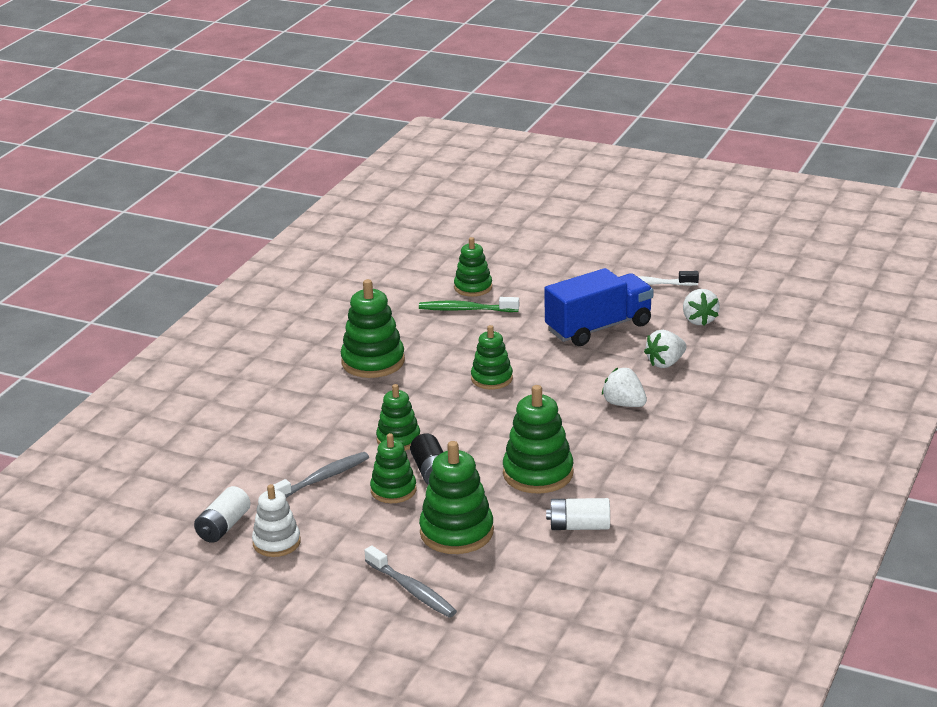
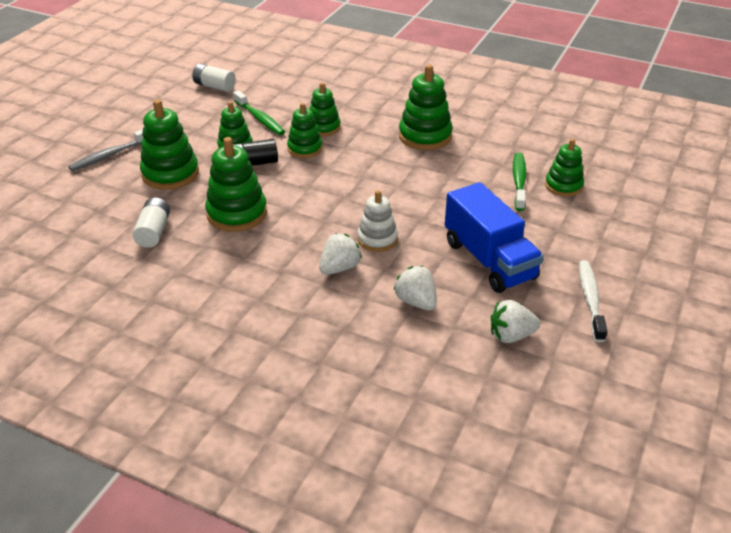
camera: 90 degrees right, 10 degrees up
(276, 542) = (188, 105): white stacking toy -> white stacking toy (377, 239)
(322, 479) = (260, 119): grey toothbrush -> green toothbrush
(492, 378) = (393, 193): green stacking toy -> green stacking toy (323, 127)

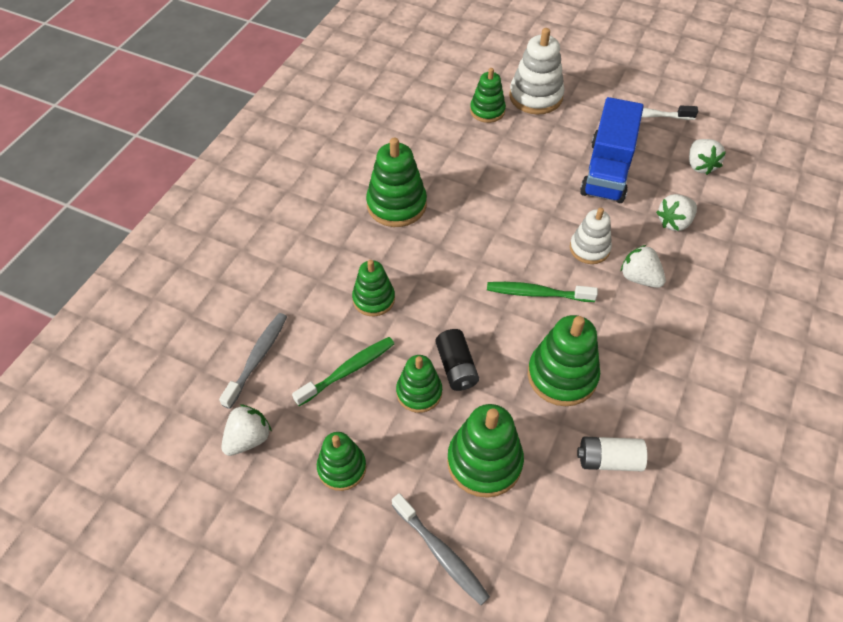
camera: 90 degrees left, 15 degrees up
(214, 86) = (248, 439): white battery -> white strawberry
(276, 86) = (257, 358): none -> grey toothbrush
(305, 148) = (422, 316): green stacking toy -> green stacking toy (342, 468)
(489, 260) = (607, 170): blue truck -> blue truck turned 135 degrees clockwise
(519, 181) = (481, 139): green toothbrush -> green toothbrush (537, 293)
(597, 218) = (535, 97): none -> white stacking toy

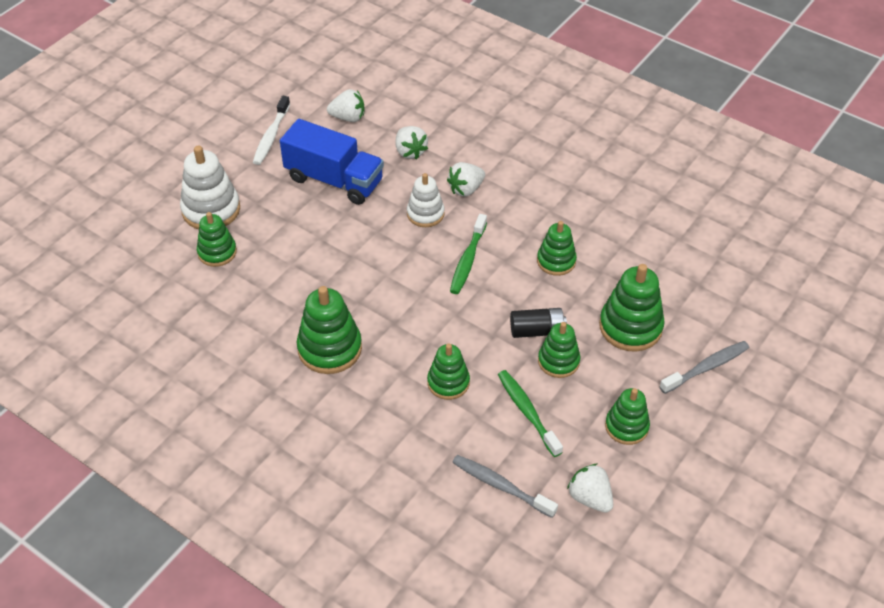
camera: 80 degrees left, 5 degrees down
(562, 375) = (556, 261): green stacking toy -> green stacking toy, size x0.65
(609, 460) = (636, 249): white battery -> none

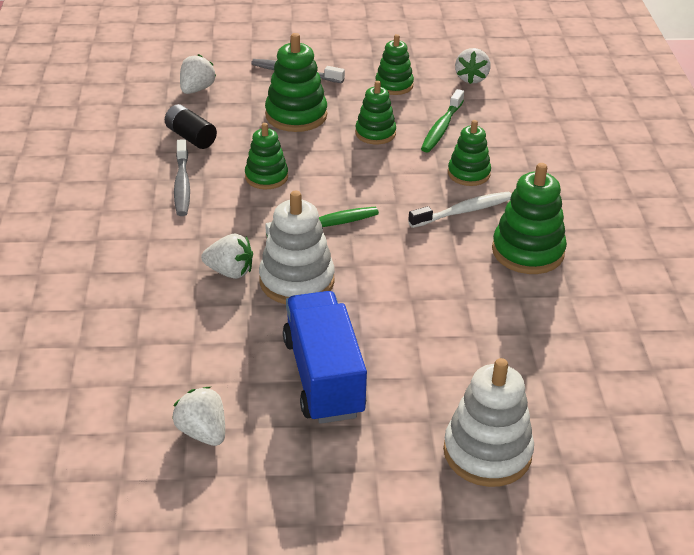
camera: 130 degrees left, 10 degrees down
(217, 252) = (532, 401): green stacking toy -> none
(271, 136) = (311, 485): white toothbrush -> white toothbrush (463, 211)
(410, 152) = (212, 342): white strawberry -> white strawberry (197, 89)
(425, 214) = (297, 281): white stacking toy -> white stacking toy, size x1.55
(500, 486) = (517, 113): grey toothbrush -> grey toothbrush (182, 185)
(536, 330) = (358, 155): black battery -> black battery (191, 137)

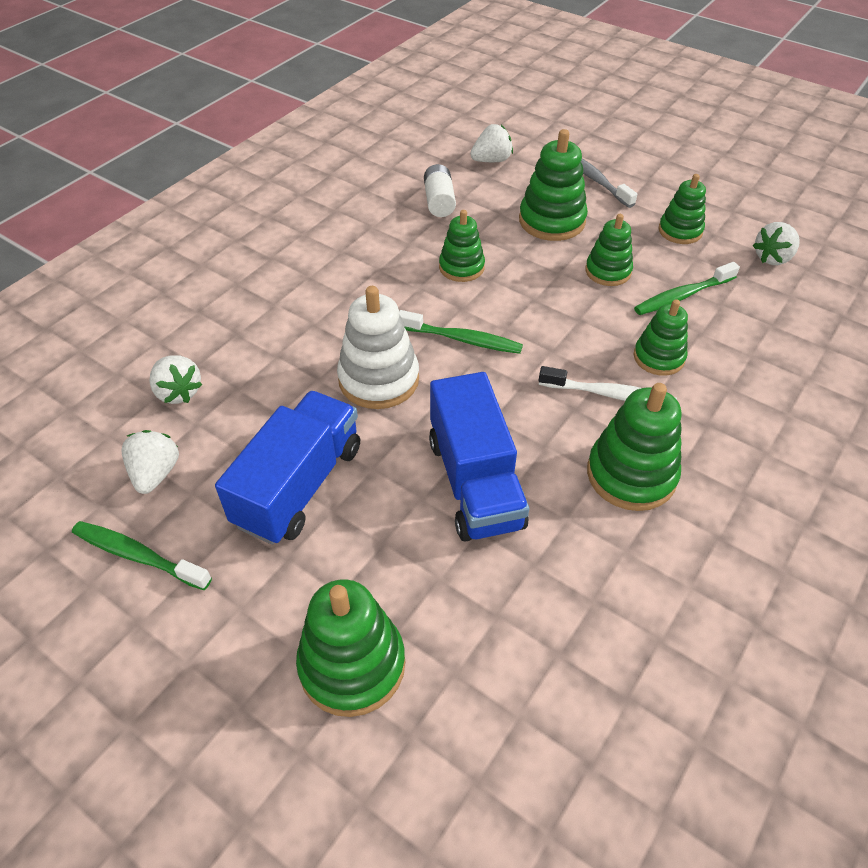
camera: 40 degrees right, 10 degrees up
(182, 185) = (385, 241): grey toothbrush -> none
(191, 137) = (439, 202): black battery -> white battery
(230, 272) = (335, 340): white strawberry -> white strawberry (178, 392)
(260, 488) = (138, 555): none -> green toothbrush
(439, 308) = (475, 482): none -> blue truck
(487, 452) = (352, 664): white stacking toy -> green stacking toy

